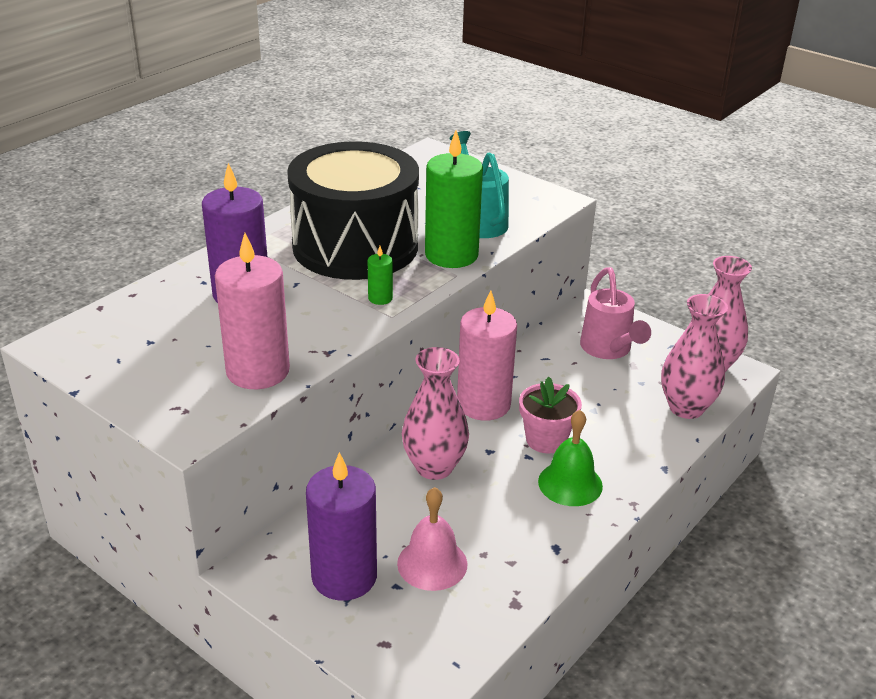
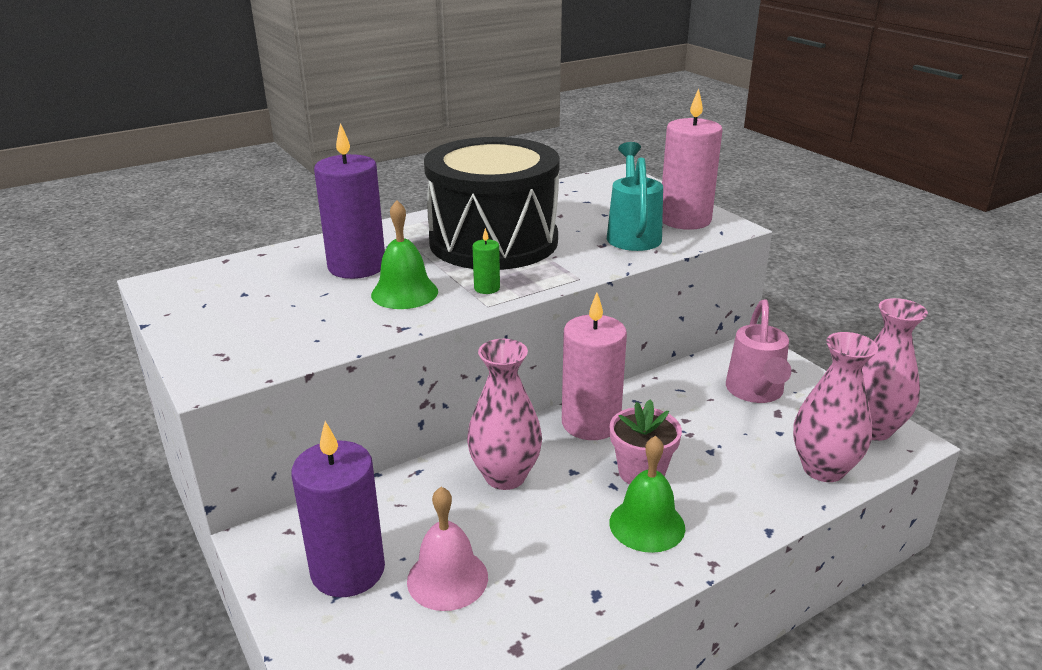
camera: 20 degrees right, 5 degrees down
(258, 371) = (320, 334): pink candle -> pink candle (685, 220)
(307, 315) = (404, 293): none -> green bell
(451, 255) = (585, 260): green candle -> none

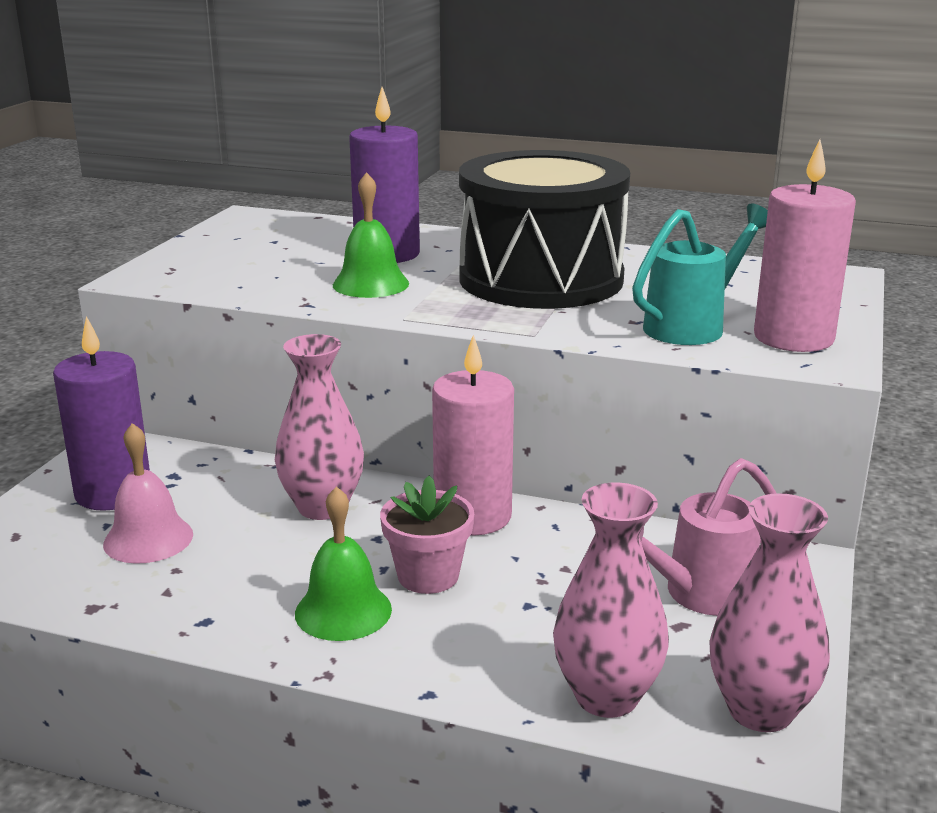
camera: 50 degrees right, 5 degrees down
(487, 288) = (437, 307): green candle -> none

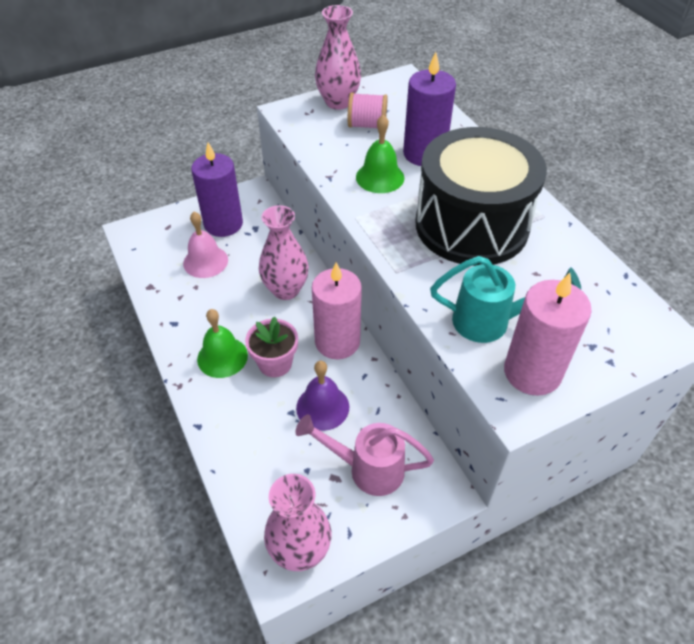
camera: 45 degrees right, 25 degrees up
(273, 256) = (367, 125): none -> pink spool
(557, 577) = (322, 407): none -> purple bell
(606, 696) = (254, 487): pink vase -> pink vase (338, 102)

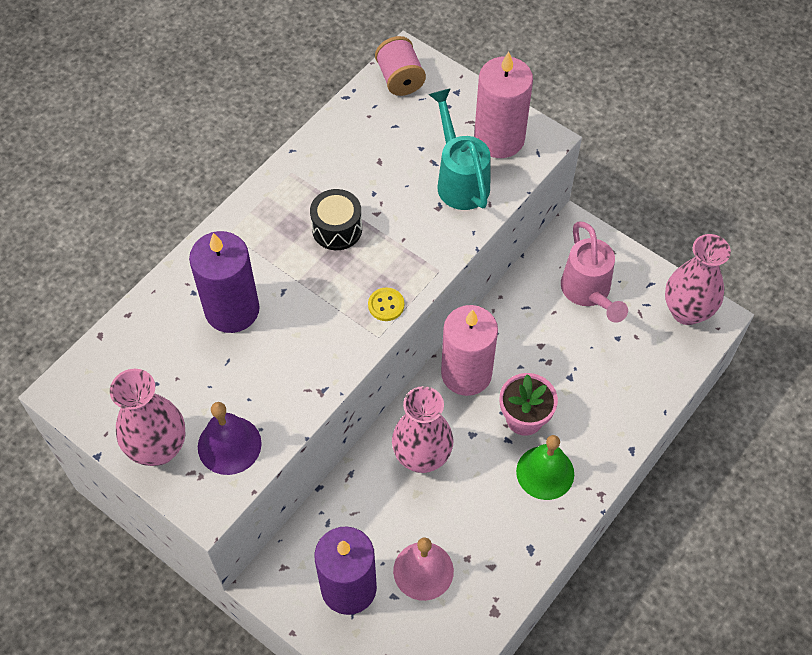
camera: 115 degrees left, 10 degrees up
(322, 407) = (549, 353): purple bell -> purple bell (229, 445)
(367, 125) = (198, 392): pink spool -> pink spool (400, 79)
(380, 177) = (298, 339): green bell -> none
(381, 230) = (386, 305): none -> yellow button
(471, 225) = (337, 229): black drum -> black drum, size x0.40

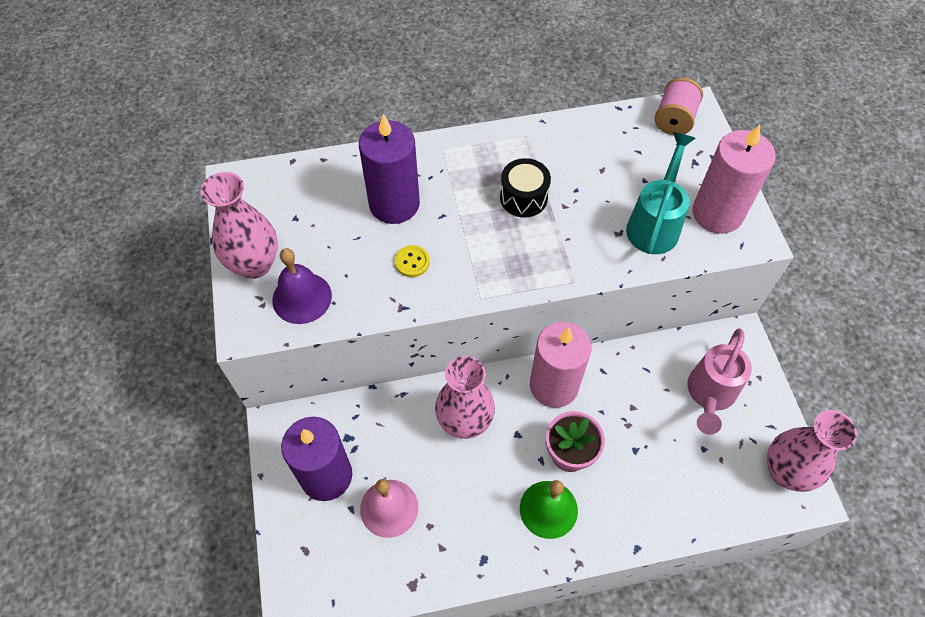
camera: 40 degrees right, 0 degrees up
(386, 305) = (508, 278): yellow button -> yellow button (412, 262)

